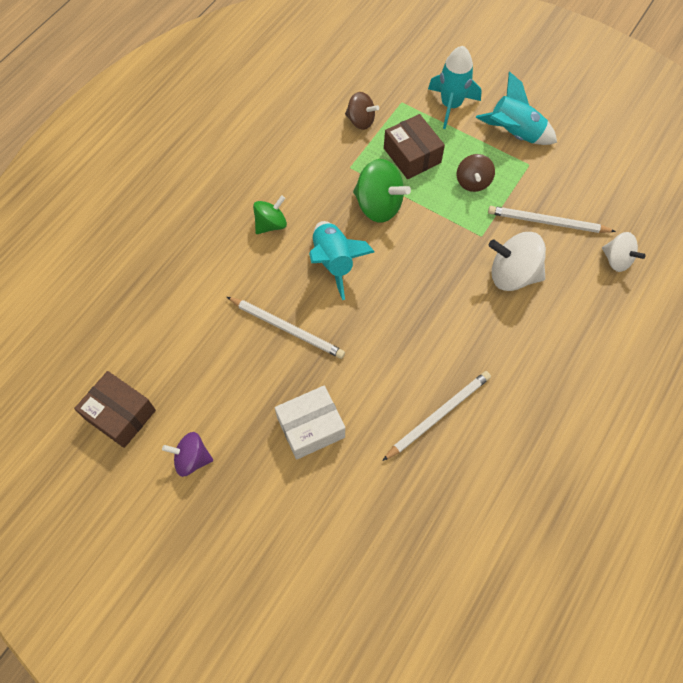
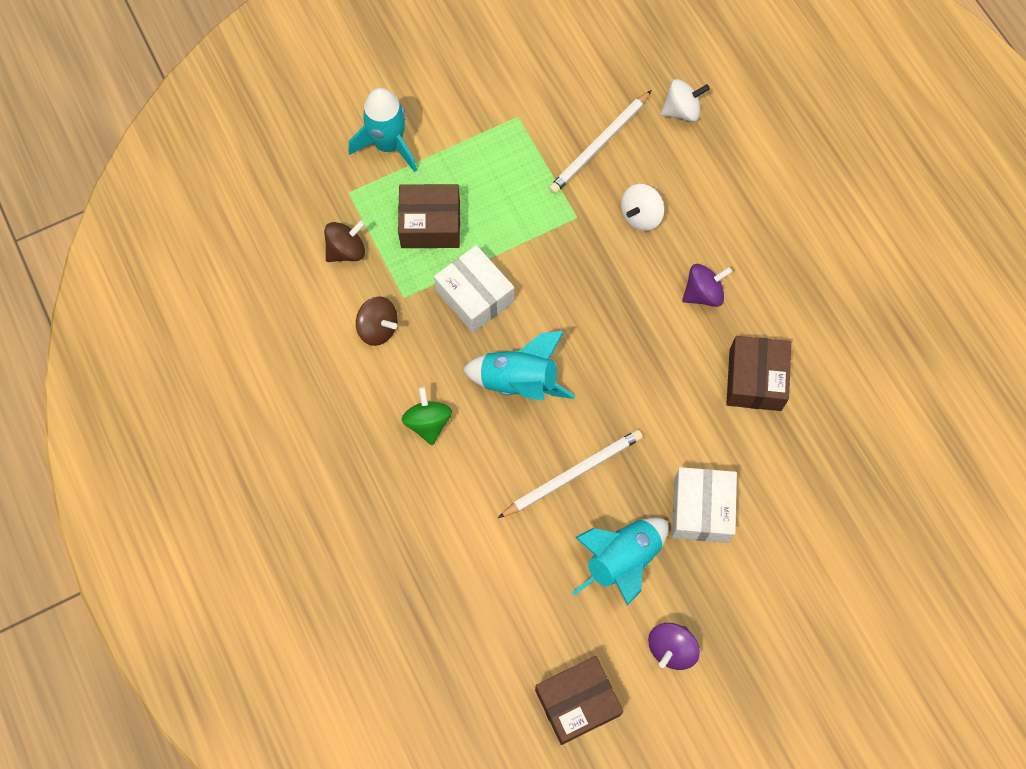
camera: 60 degrees left, 5 degrees up
(378, 205) = (475, 296): green spinning top -> white box
(438, 415) = (755, 380): white pencil -> brown box
(473, 182) = (505, 184): brown spinning top -> brown spinning top (378, 328)
(482, 345) = (703, 293): none -> purple spinning top
(512, 275) = (640, 216): white spinning top -> white spinning top, size x0.63
(514, 134) = (469, 106): turquoise rocket -> turquoise rocket (622, 561)

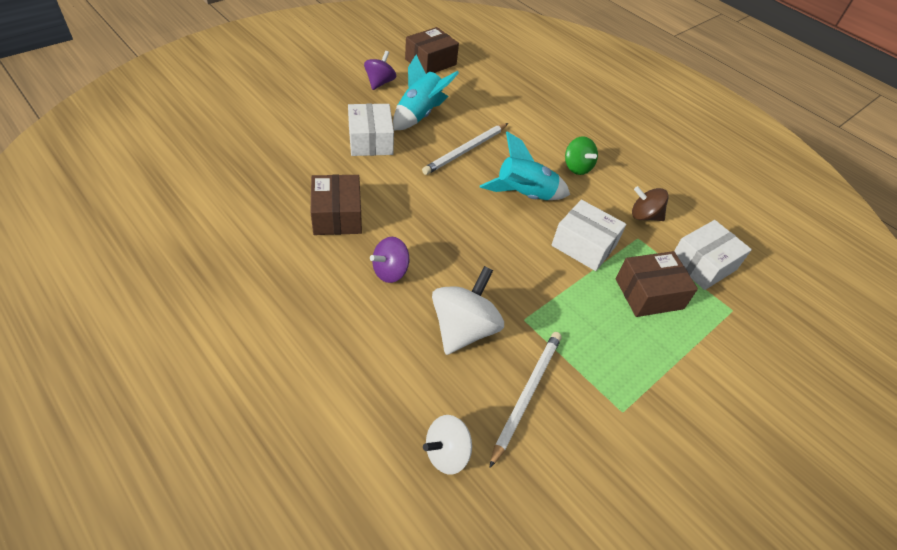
camera: 160 degrees right, 20 degrees down
(346, 250) = (702, 264): brown spinning top -> white box
(388, 145) = (728, 358): turquoise rocket -> none
(640, 216) = (463, 329): white spinning top -> white spinning top, size x1.59

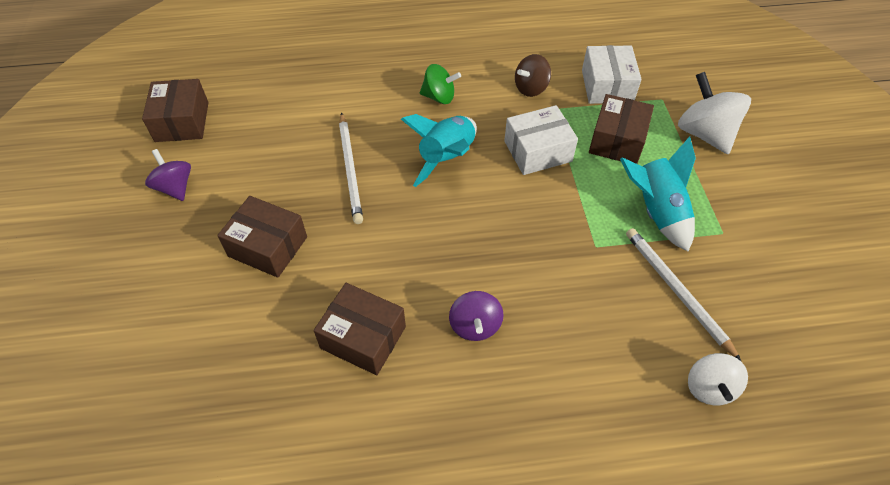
camera: 50 degrees left, 5 degrees up
(370, 141) = (268, 246): white box -> brown box
(419, 114) = (262, 179): turquoise rocket -> turquoise rocket (656, 211)
(463, 329) = (582, 300): white spinning top -> white spinning top (704, 134)

